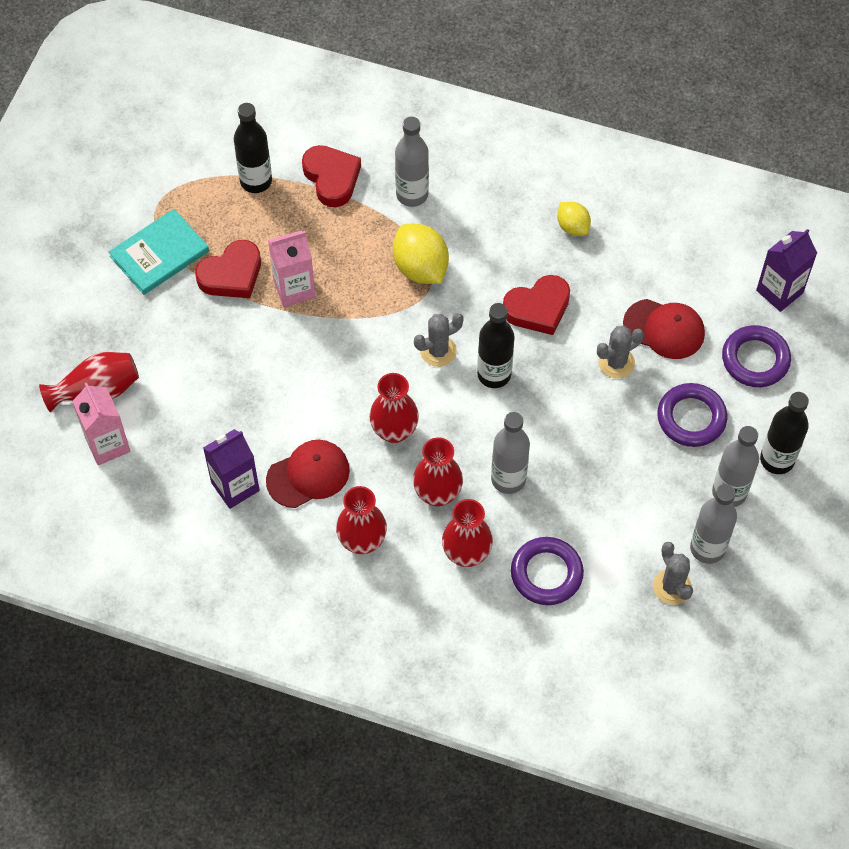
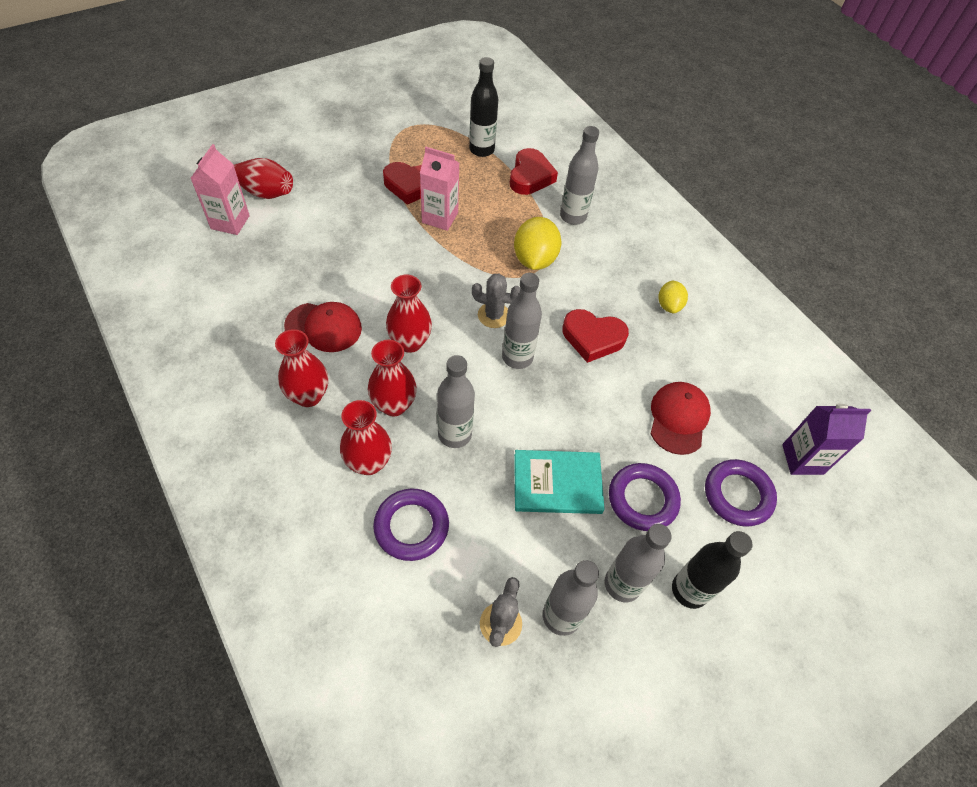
camera: 35 degrees right, 5 degrees down
(159, 254) = (382, 149): turquoise book -> turquoise book (557, 483)
(235, 486) = (271, 300): purple carton -> none
(494, 374) = (517, 357): black bottle -> grey bottle
(616, 363) = (618, 415): grey cactus -> none
(664, 329) = (678, 418): red cap -> red cap turned 135 degrees counterclockwise

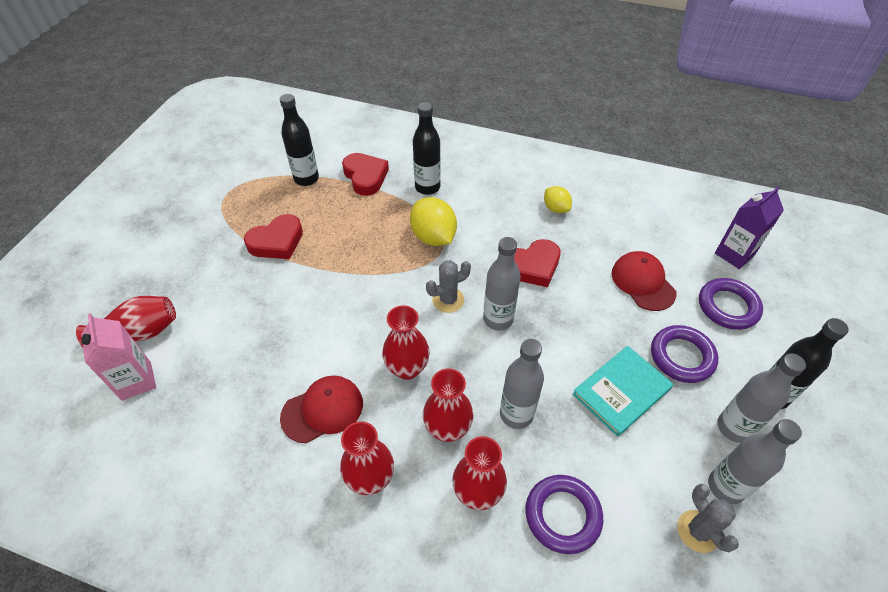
camera: 35 degrees left, 5 degrees down
(440, 217) = (327, 252): pink carton -> none
(573, 216) = (427, 187): grey bottle -> black bottle

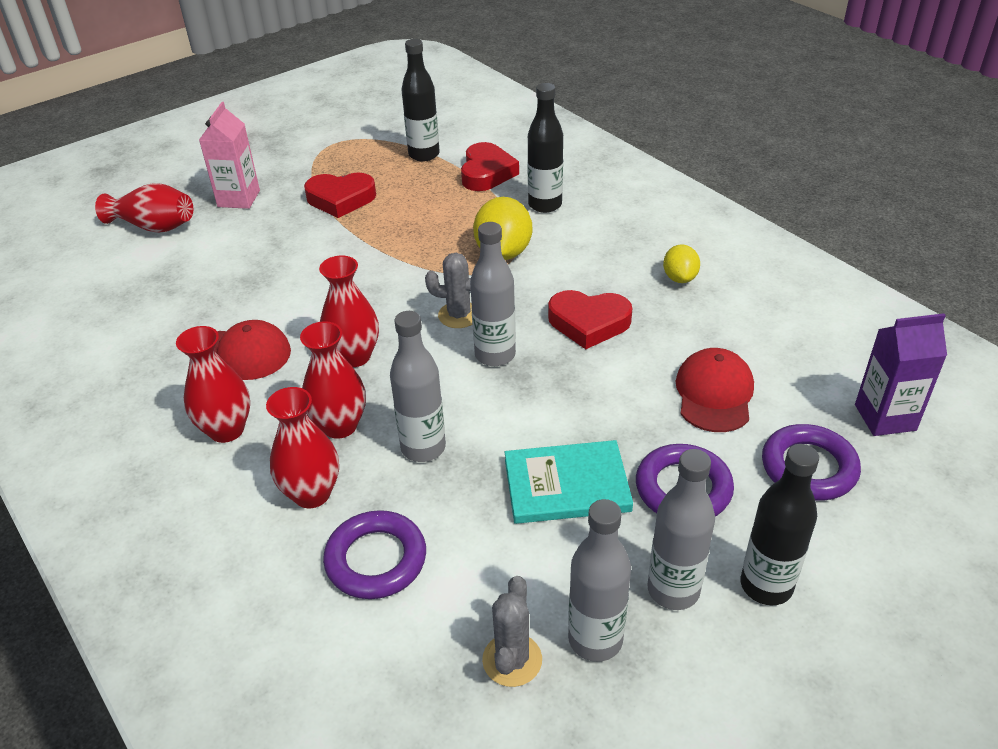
camera: 35 degrees right, 10 degrees down
(136, 381) = (117, 262): pink carton -> pink carton (239, 199)

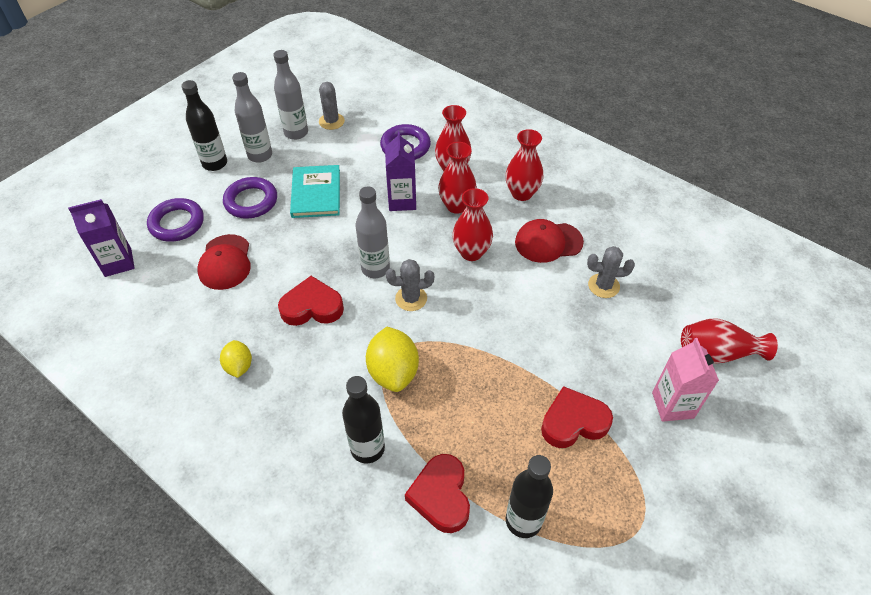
camera: 165 degrees right, 10 degrees up
(214, 297) = (603, 286): none -> grey cactus
(423, 448) = (402, 201): grey bottle -> purple carton
(566, 485) = (316, 193): turquoise book -> turquoise book turned 75 degrees counterclockwise

